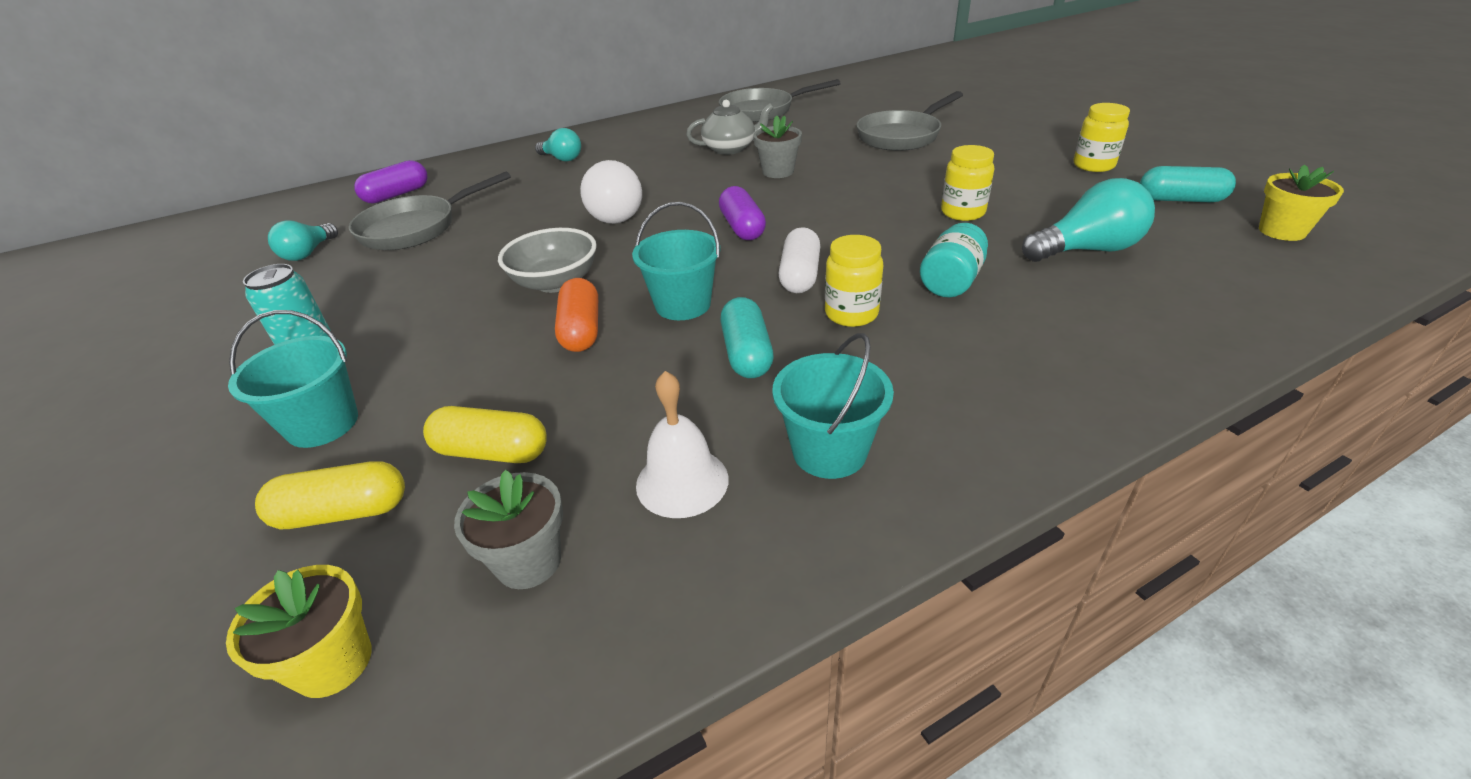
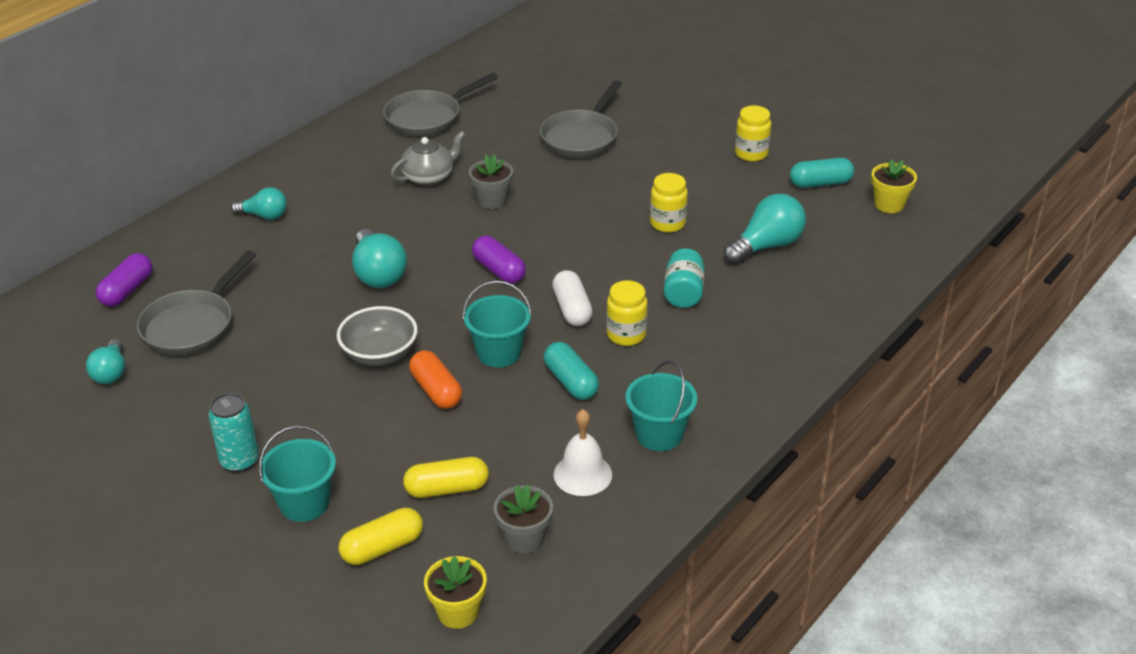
camera: 25 degrees left, 0 degrees up
(619, 213) = (378, 274): white light bulb -> turquoise light bulb

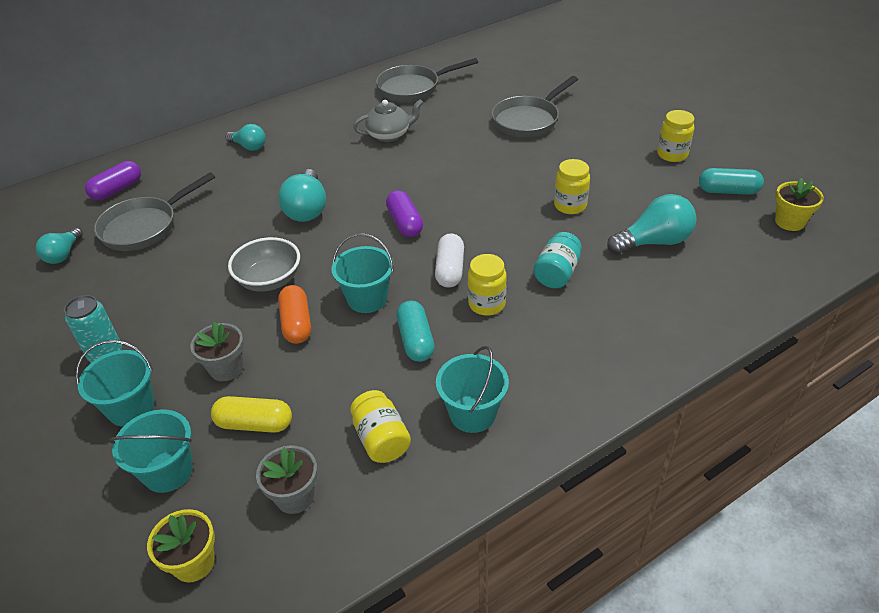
camera: 20 degrees right, 5 degrees up
(382, 548) = (168, 471): yellow capsule -> turquoise bucket
(492, 200) = (429, 162): grey flower pot -> grey flower pot (226, 368)
(582, 474) = (381, 439): white bell -> yellow jar

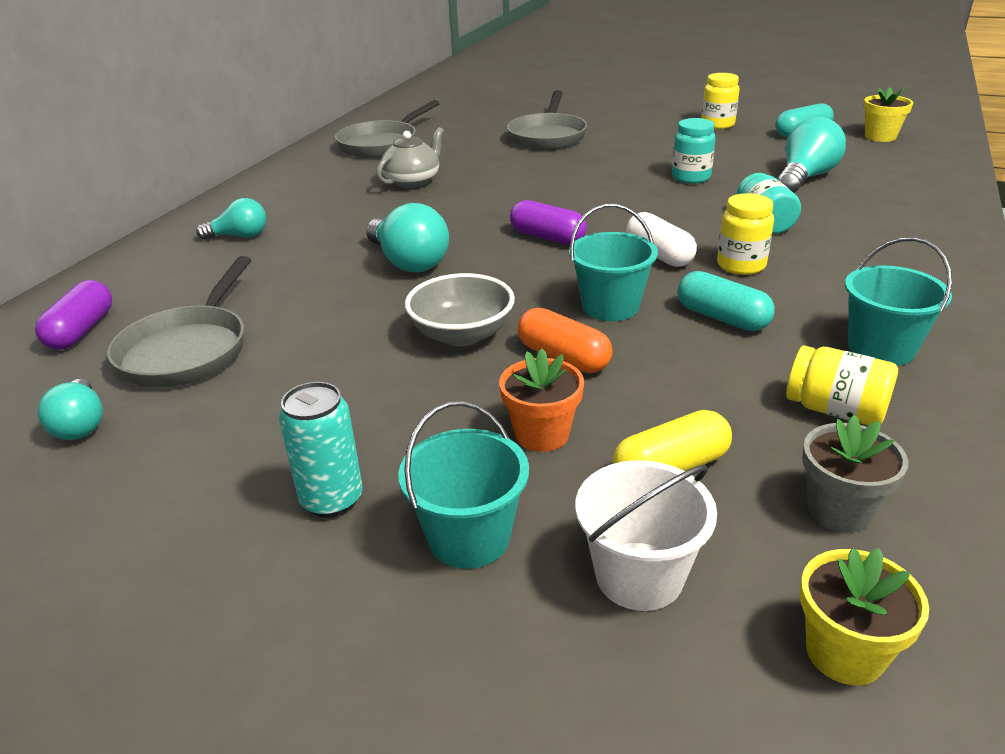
camera: 35 degrees left, 10 degrees down
(168, 471) = (639, 576): turquoise bucket -> white bucket
(226, 368) = (542, 434): grey flower pot -> orange flower pot
(570, 206) = (691, 177): yellow jar -> turquoise jar

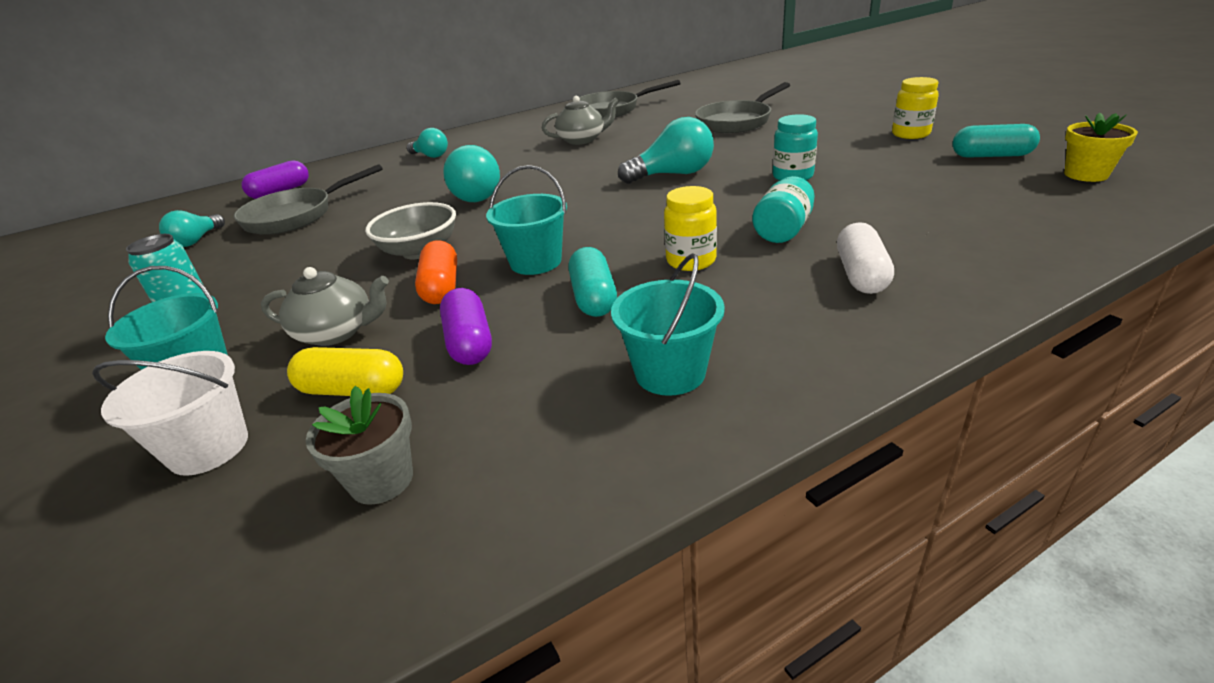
camera: 40 degrees right, 0 degrees up
(542, 434) = (337, 332): orange flower pot -> grey teapot
(547, 237) = (592, 199): purple capsule -> purple capsule (470, 342)
(659, 255) = (644, 233): white capsule -> white capsule (861, 275)
(805, 178) = (907, 199): turquoise light bulb -> turquoise light bulb (673, 175)
(835, 410) = (530, 405): yellow jar -> none
(844, 653) = (187, 577): yellow flower pot -> none

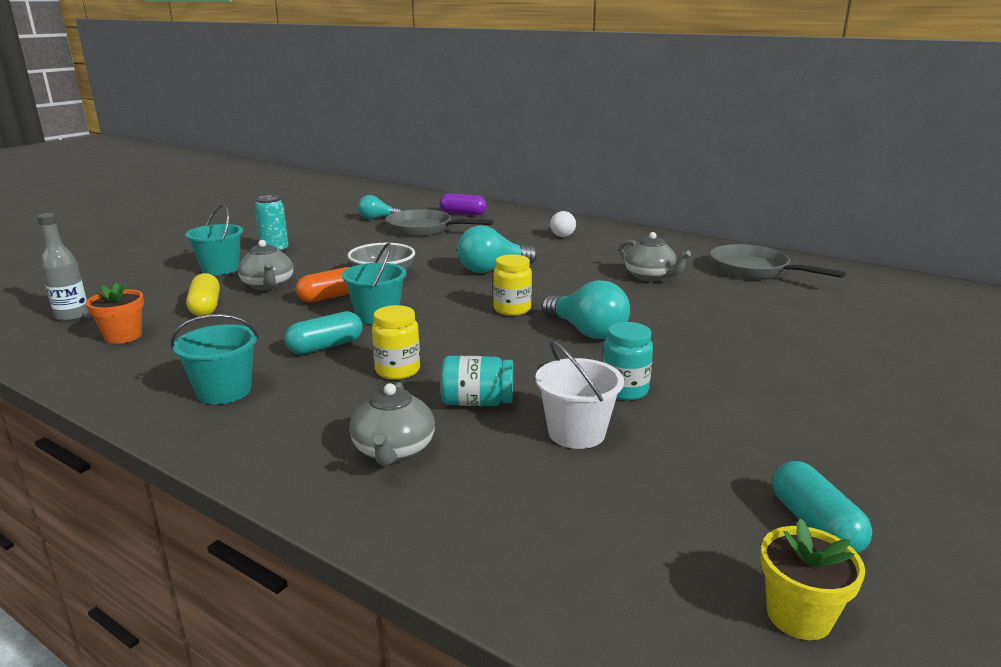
camera: 60 degrees right, 10 degrees down
(192, 564) = (72, 316): none -> grey bottle
(209, 448) = (156, 292): white bucket -> white bucket (576, 433)
(382, 480) = (123, 336): grey flower pot -> orange flower pot
(431, 156) = (562, 234): turquoise light bulb -> white light bulb
(470, 342) = (259, 323): purple capsule -> none
(737, 122) = (783, 337): grey pan -> none
(861, 275) = (393, 451): white capsule -> grey teapot
(910, 134) = (852, 454): yellow jar -> yellow jar (512, 309)

